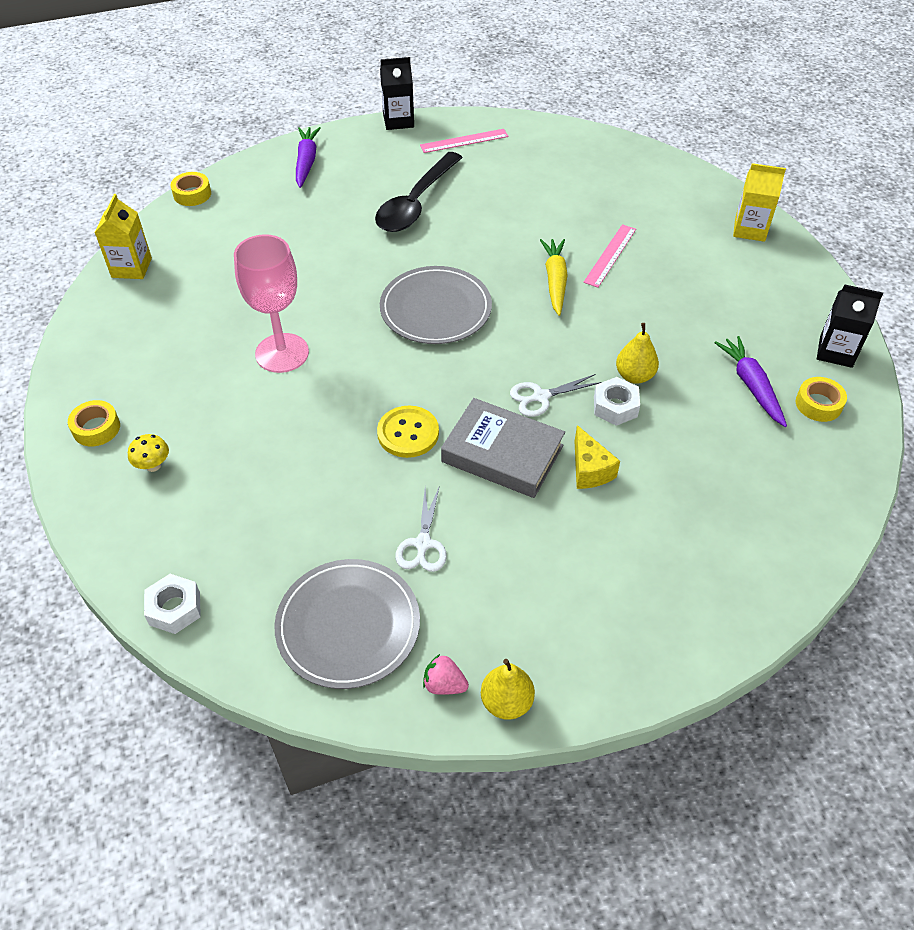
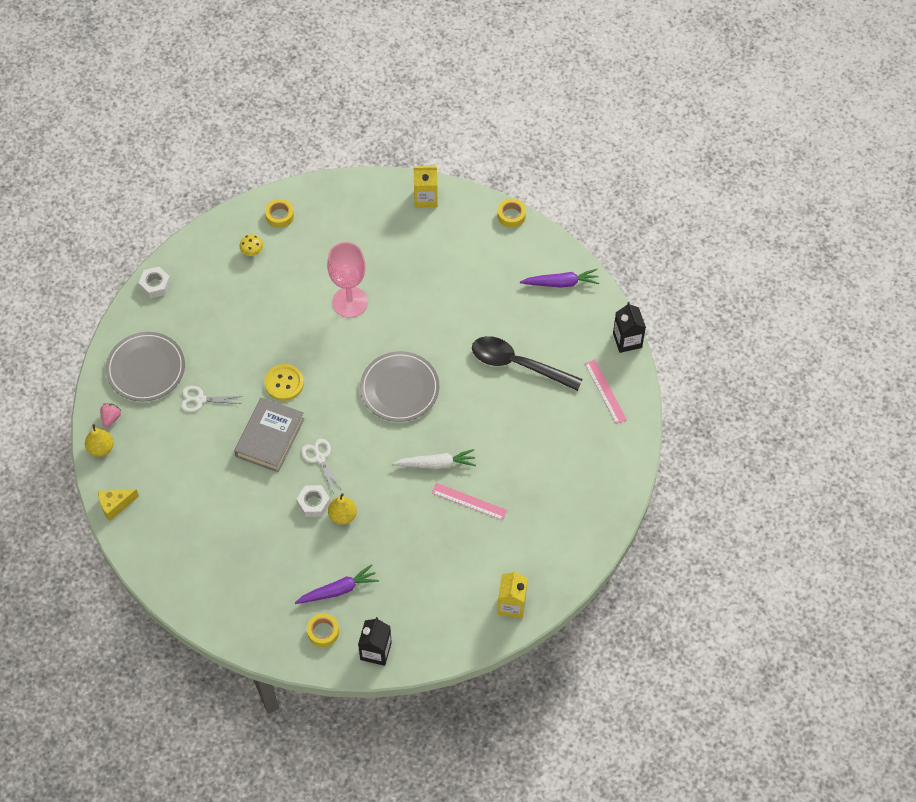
camera: 85 degrees right, 10 degrees up
(555, 281) = (436, 464): yellow carrot -> white carrot
(589, 470) = (259, 488): yellow cheese -> yellow cheese (115, 505)

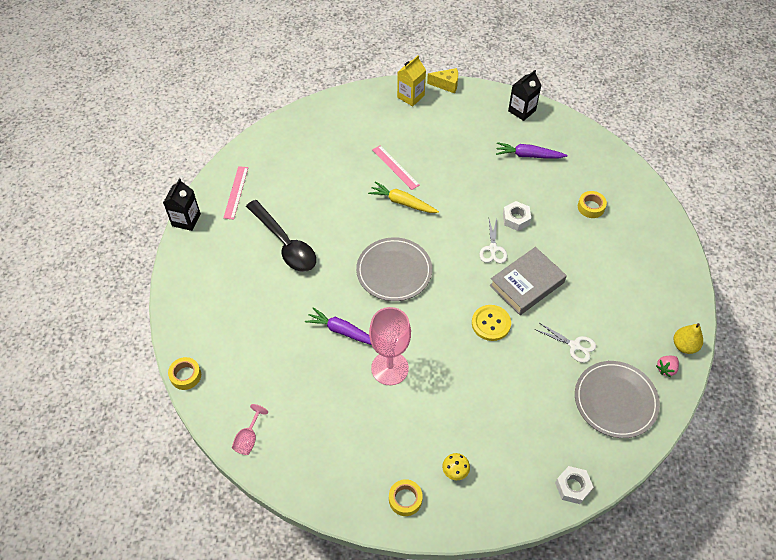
camera: 150 degrees left, 5 degrees down
(115, 505) = (686, 292): yellow cheese -> yellow cheese (446, 85)
(323, 632) = (553, 136): yellow tape -> yellow tape (591, 207)
(343, 515) = (497, 200): yellow pear -> none
(426, 198) = (248, 438): yellow carton -> pink goblet
(436, 464) = (402, 202): white carrot -> yellow carrot
(561, 283) = (196, 291): purple carrot -> purple carrot (343, 331)

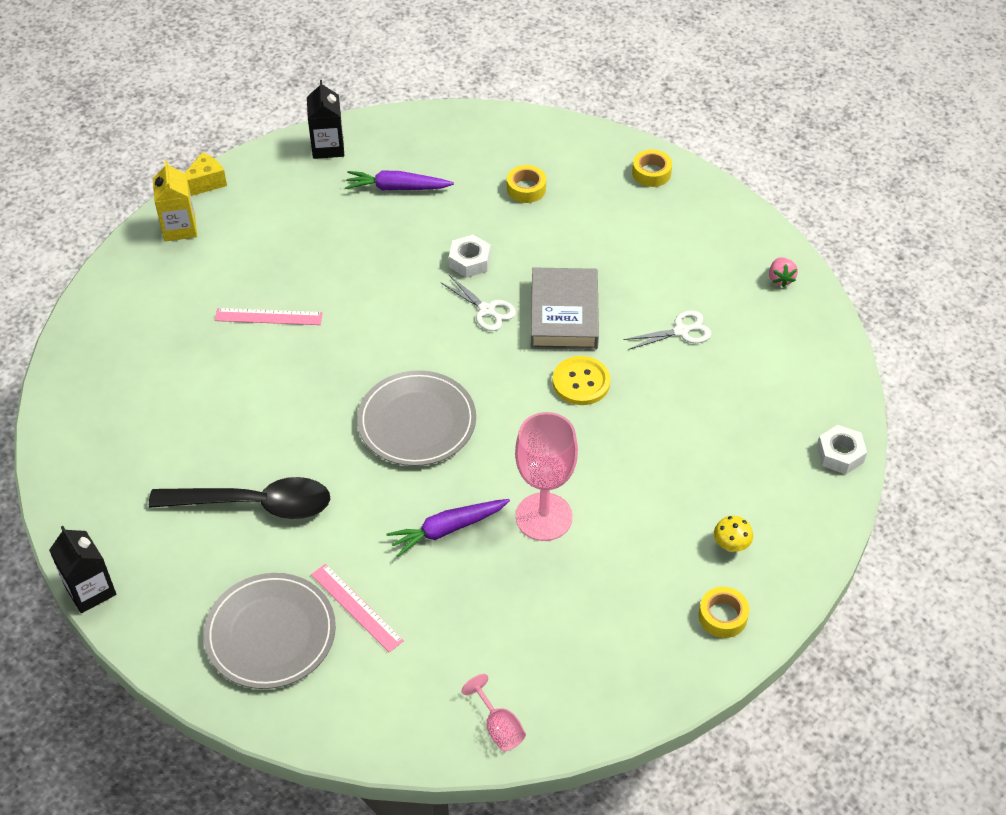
camera: 50 degrees left, 5 degrees down
(185, 375) = (339, 742): yellow tape -> yellow tape (651, 173)
(236, 192) = (111, 505): pink ruler -> pink ruler (356, 607)
(402, 202) = (328, 346): yellow carrot -> none
(528, 155) = (397, 188): purple carrot -> purple carrot turned 45 degrees clockwise
(615, 400) = (777, 346): grey plate -> grey plate (270, 633)
(684, 346) = (769, 245): yellow pear -> none

